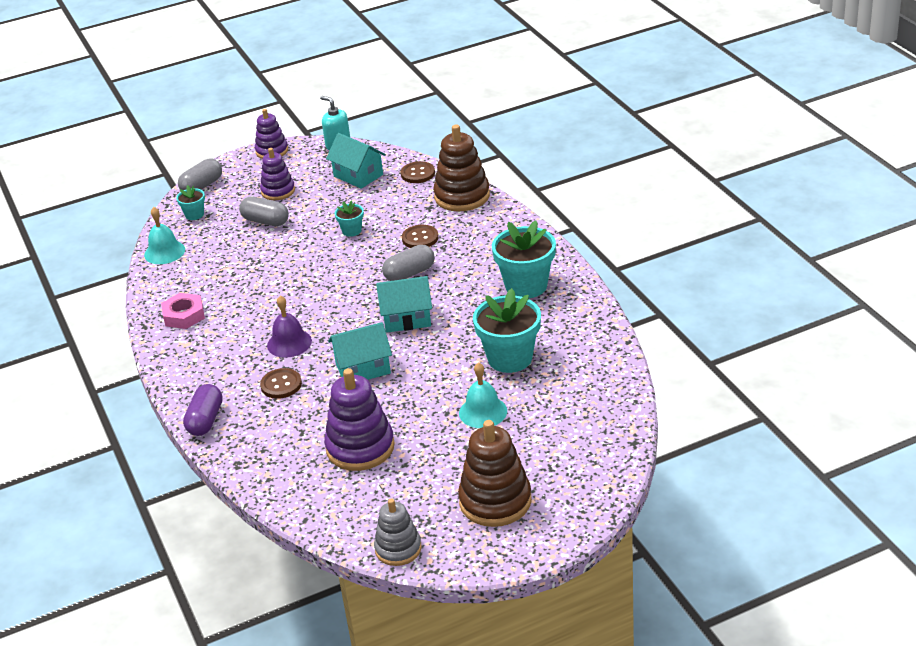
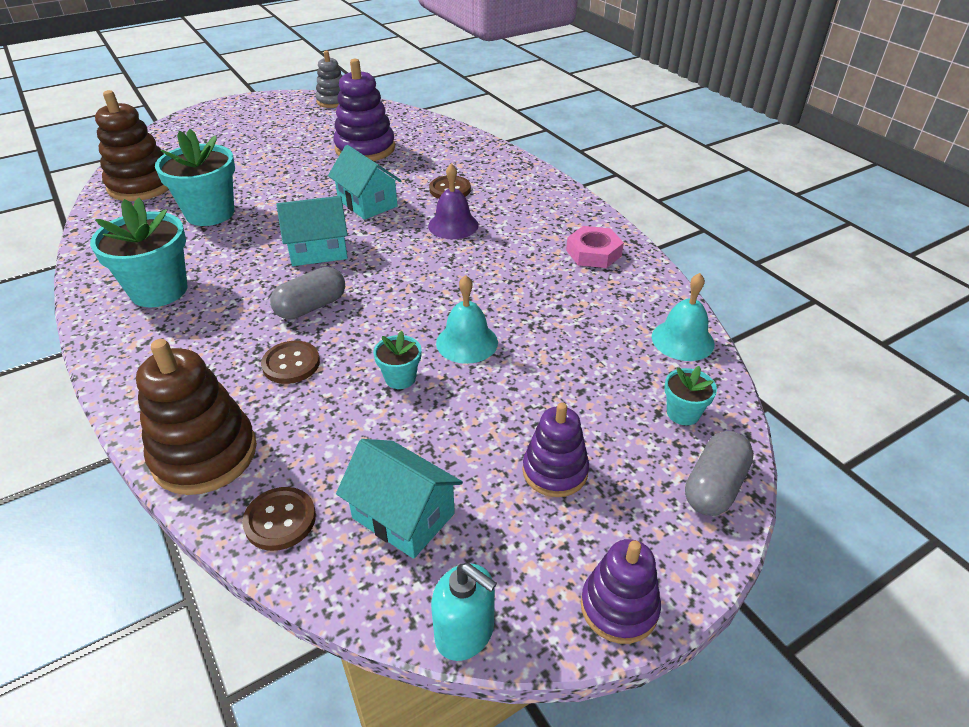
camera: 170 degrees right, 5 degrees up
(205, 420) = (512, 164): purple capsule -> none
(265, 221) = (550, 398): grey capsule -> none
(363, 368) = (367, 203): turquoise house -> turquoise house turned 75 degrees clockwise
(483, 412) = (251, 172): turquoise bell -> turquoise bell (467, 342)
(495, 501) = (256, 122): brown stacking toy -> brown stacking toy (141, 185)

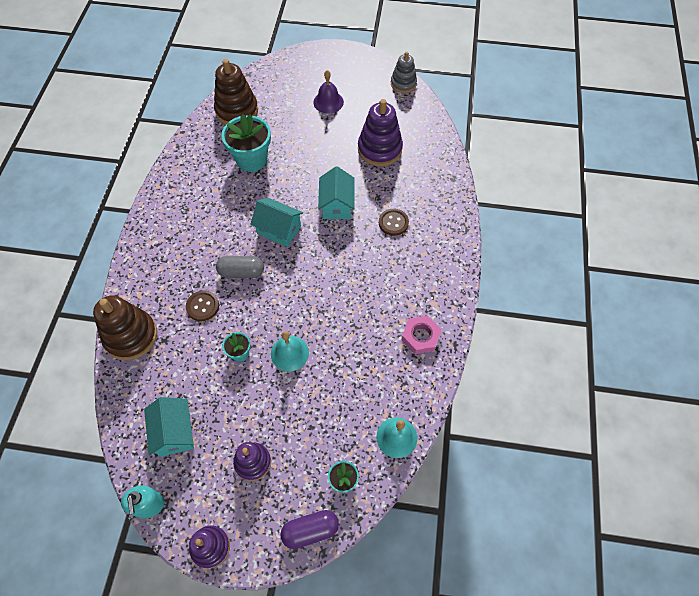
camera: 40 degrees right, 20 degrees up
(159, 290) = (186, 210): turquoise flower pot -> none
(280, 520) = (131, 395): brown button -> none
(453, 225) = (365, 257): purple bell -> purple bell (328, 102)
(714, 486) = (310, 530): grey capsule -> purple capsule

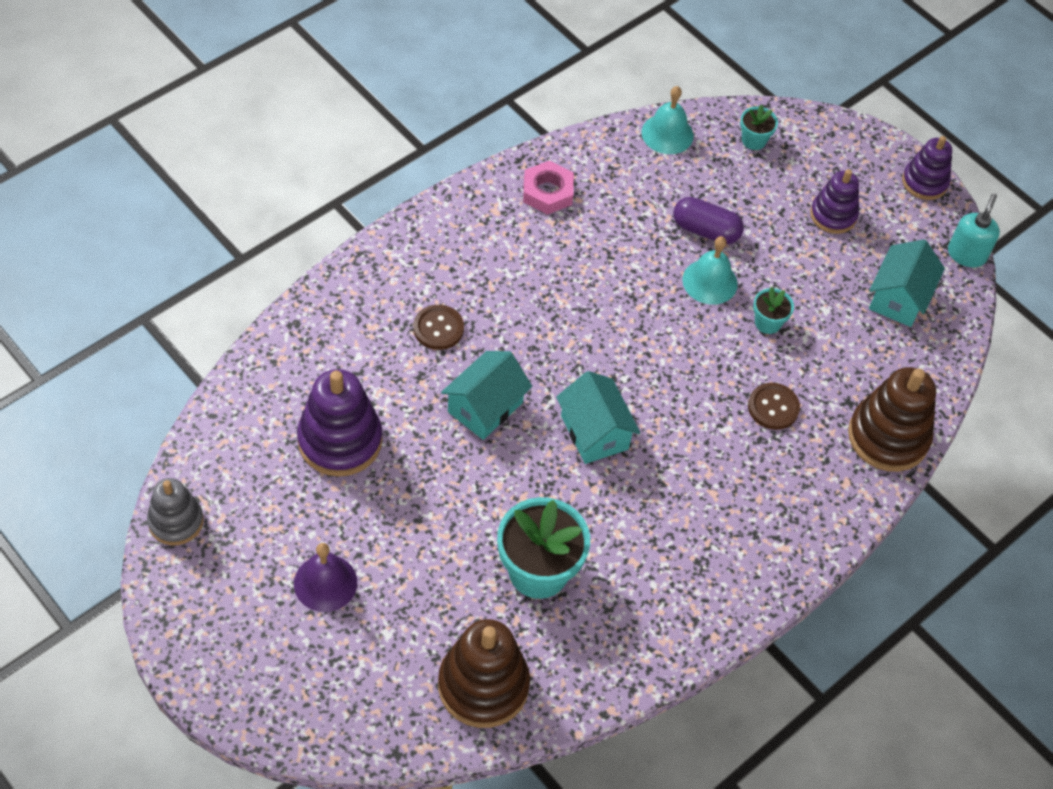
camera: 145 degrees left, 5 degrees down
(241, 272) = (691, 413): grey capsule -> none
(310, 530) = (818, 129): purple capsule -> purple capsule (705, 230)

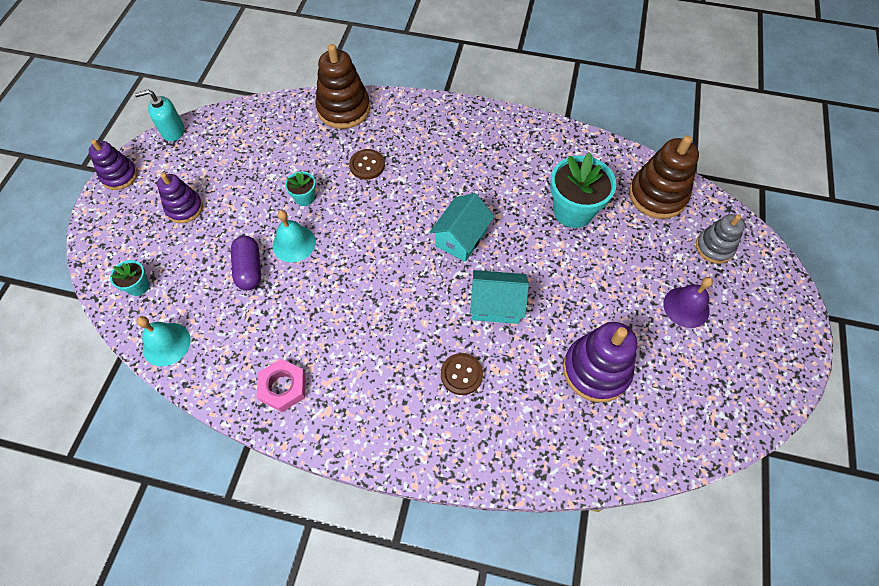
camera: 120 degrees left, 5 degrees up
(176, 521) = (741, 423): grey stacking toy -> grey stacking toy (714, 247)
(899, 298) = (234, 147): turquoise house -> none

